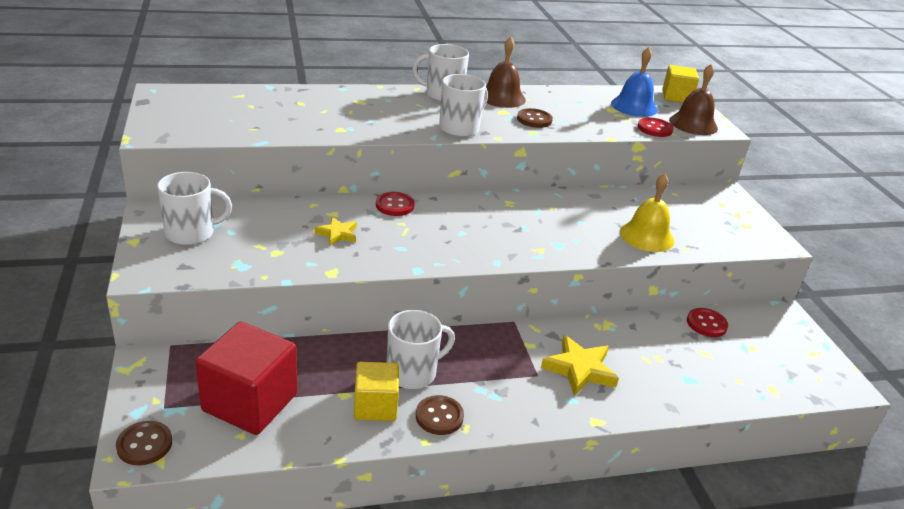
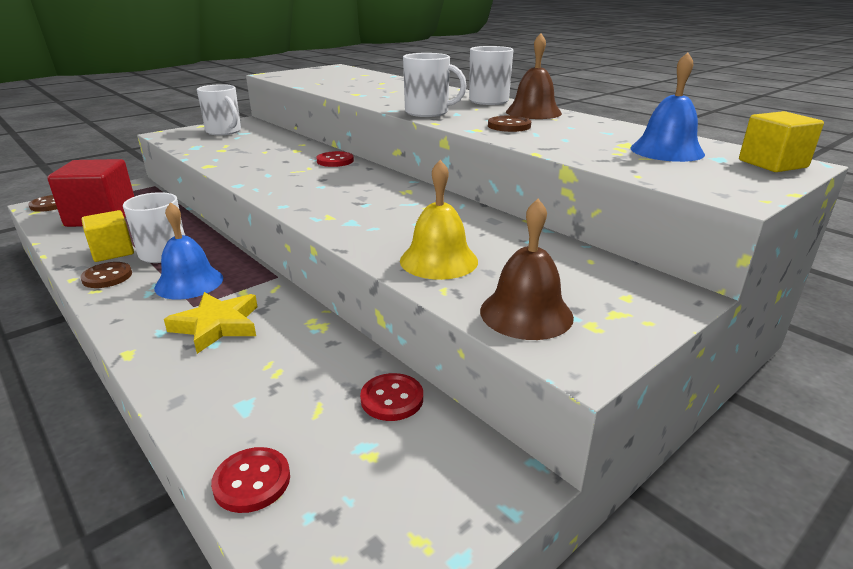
camera: 65 degrees right, 5 degrees down
(337, 234) = (266, 156): yellow star -> none
(491, 369) = (189, 282): none -> blue bell
(654, 129) = (625, 166): red button -> red button (252, 481)
(693, 124) = (704, 181): brown bell -> brown bell (526, 313)

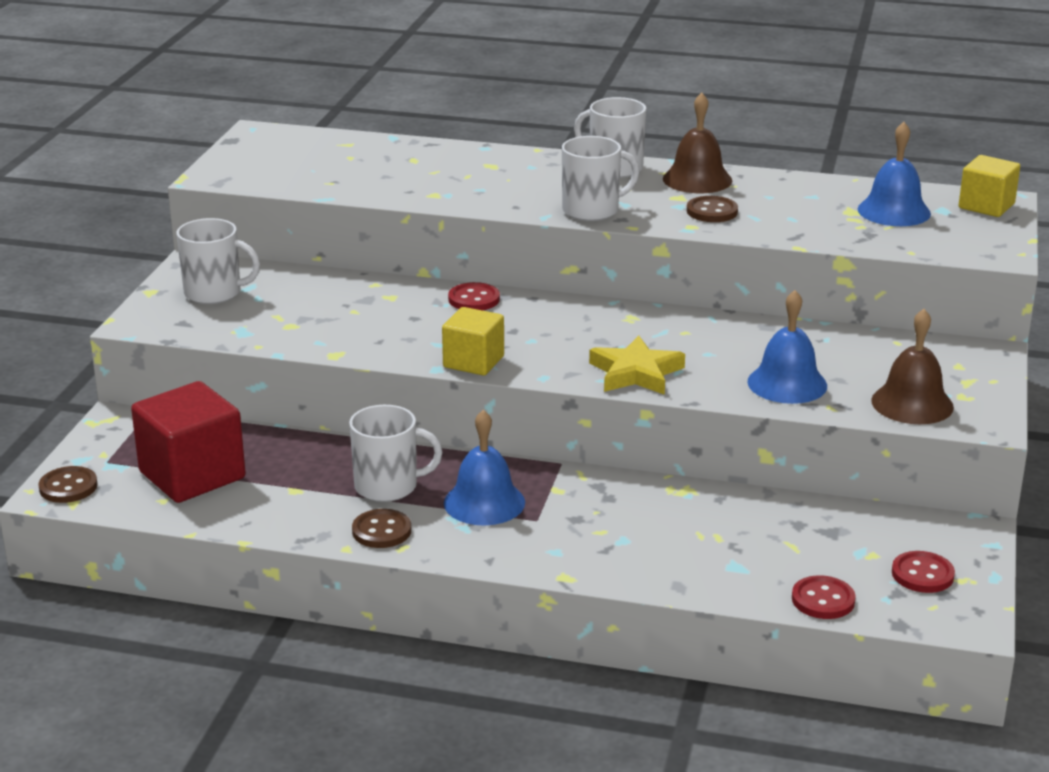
camera: 35 degrees left, 0 degrees up
(112, 252) = (319, 506): yellow cube -> yellow cube (473, 362)
(217, 325) = (596, 525): yellow star -> yellow star (636, 373)
(392, 399) = (832, 517): red button -> red button (922, 574)
(439, 260) = (787, 383): yellow bell -> blue bell

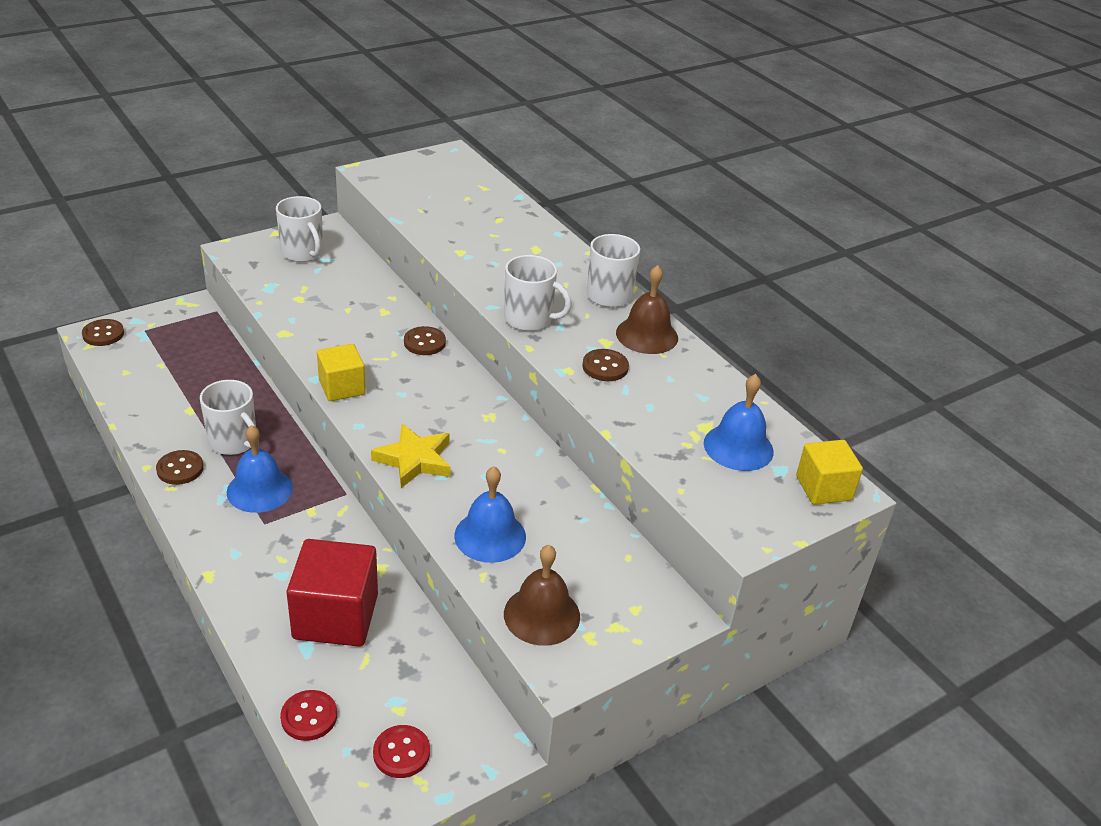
camera: 40 degrees right, 10 degrees up
(192, 475) = (163, 366): red cube -> red cube (335, 616)
(474, 299) = (424, 342): red button -> brown button

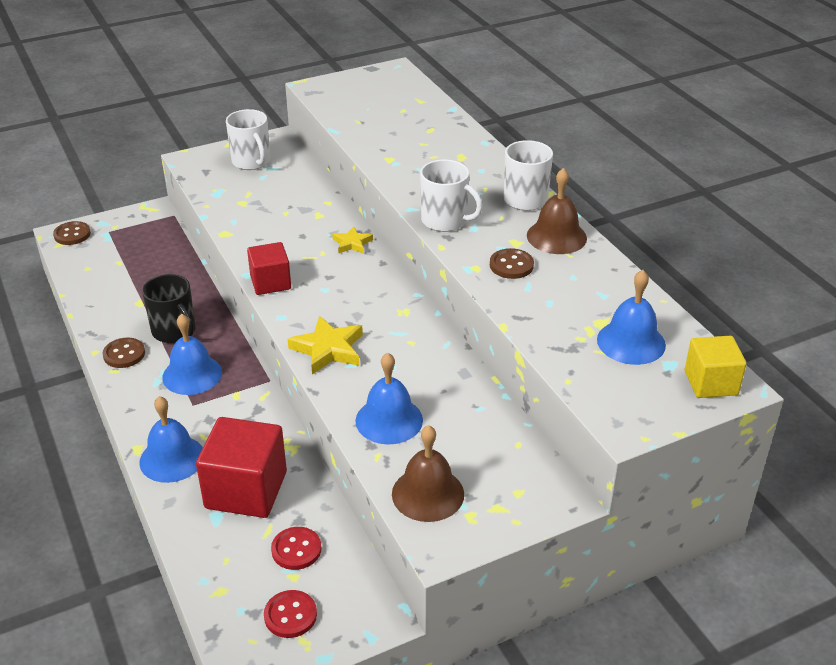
camera: 10 degrees right, 0 degrees up
(234, 441) = (174, 331): white mug -> black mug
(249, 584) = (172, 458): none -> blue bell
(309, 717) = (210, 578): red button -> red button (296, 549)
(342, 387) = (270, 282): yellow cube -> red cube
(424, 342) = (352, 243): brown button -> yellow star

